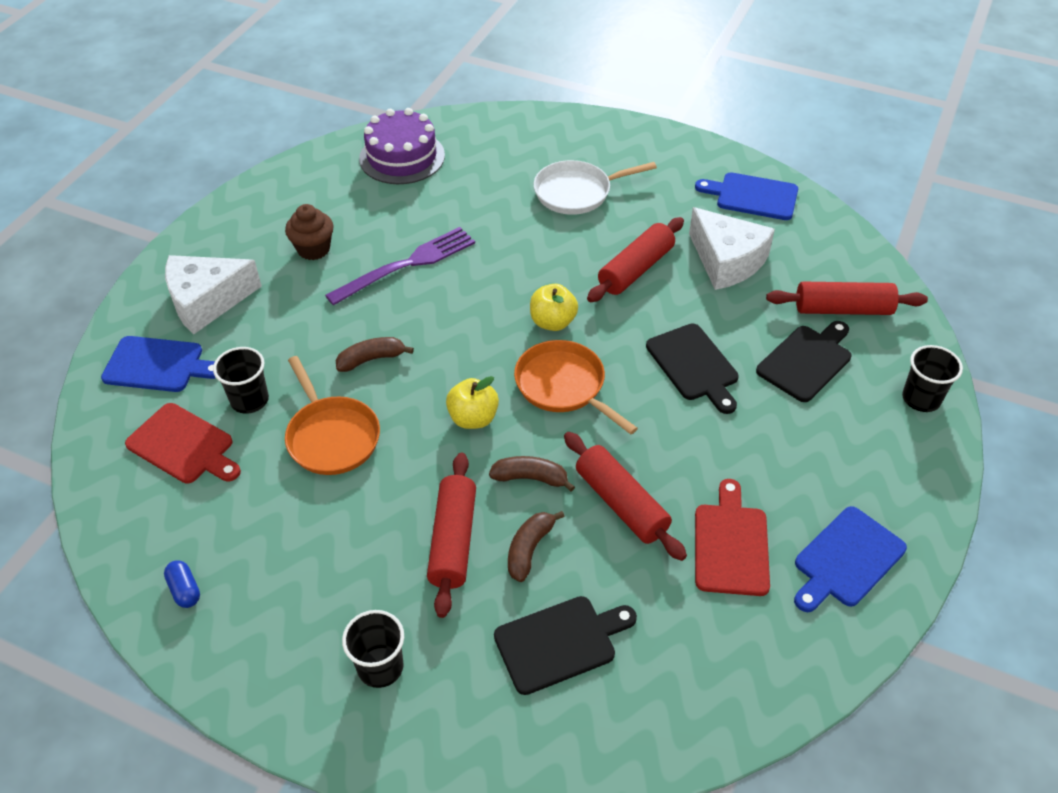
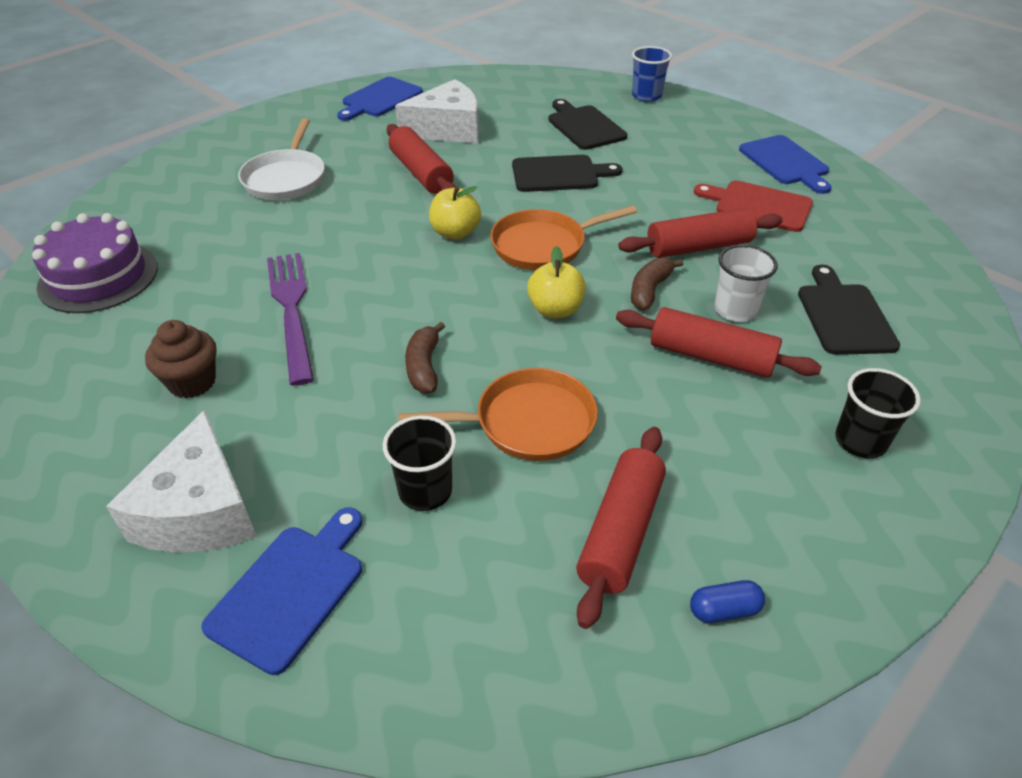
camera: 70 degrees left, 5 degrees down
(183, 445) = (470, 578): red cutting board -> none
(529, 549) = (735, 310): brown banana -> white cup
(843, 309) = (539, 98): red rolling pin -> red rolling pin (620, 532)
(921, 399) = (646, 96): black cup -> blue cup

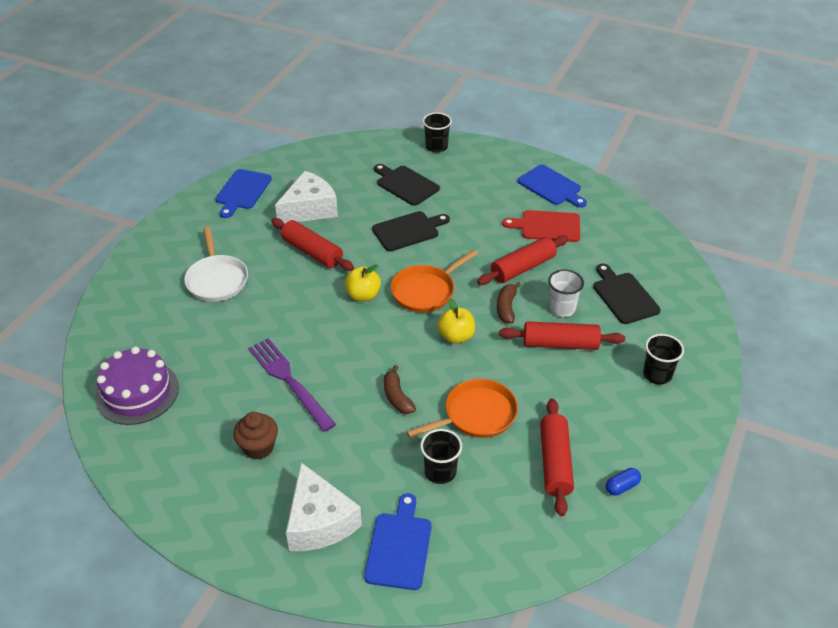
camera: 20 degrees left, 0 degrees up
(646, 96) = (436, 147): blue cup -> black cup

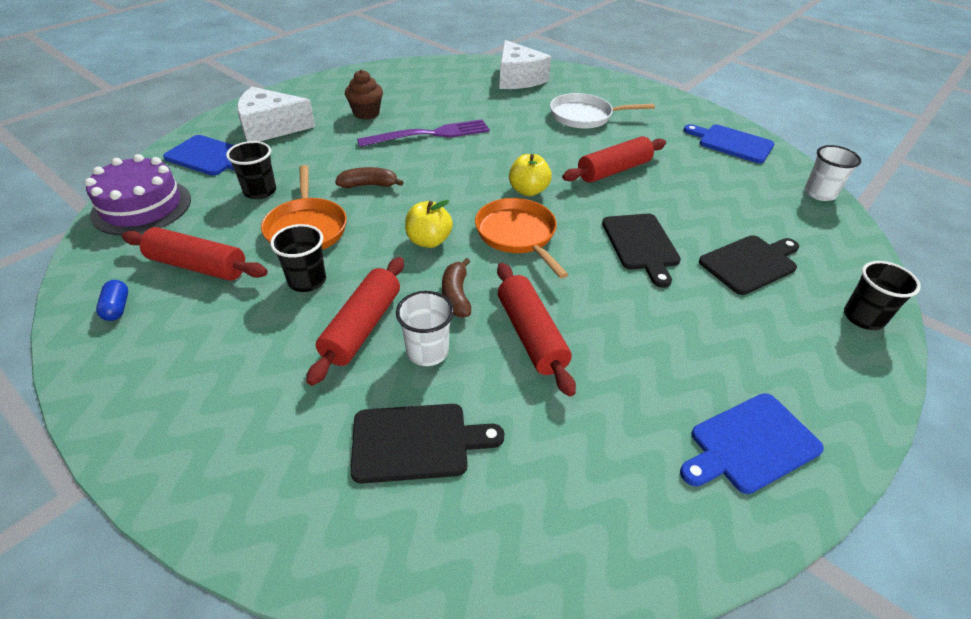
camera: 105 degrees right, 0 degrees up
(137, 392) = (460, 76): purple cake -> purple cake (142, 207)
(306, 153) = (819, 193): none -> white cup
(309, 209) = (696, 180): white cheese -> white cheese (518, 79)
(506, 307) = (456, 295): brown banana -> brown banana turned 120 degrees counterclockwise
(547, 226) = (627, 398): red cutting board -> none
(657, 374) = (236, 416): black cup -> black cup (307, 281)

